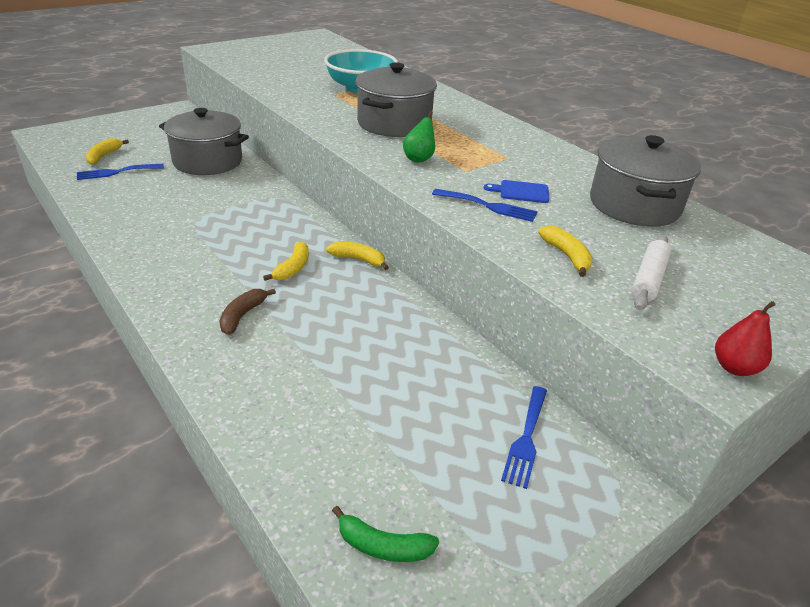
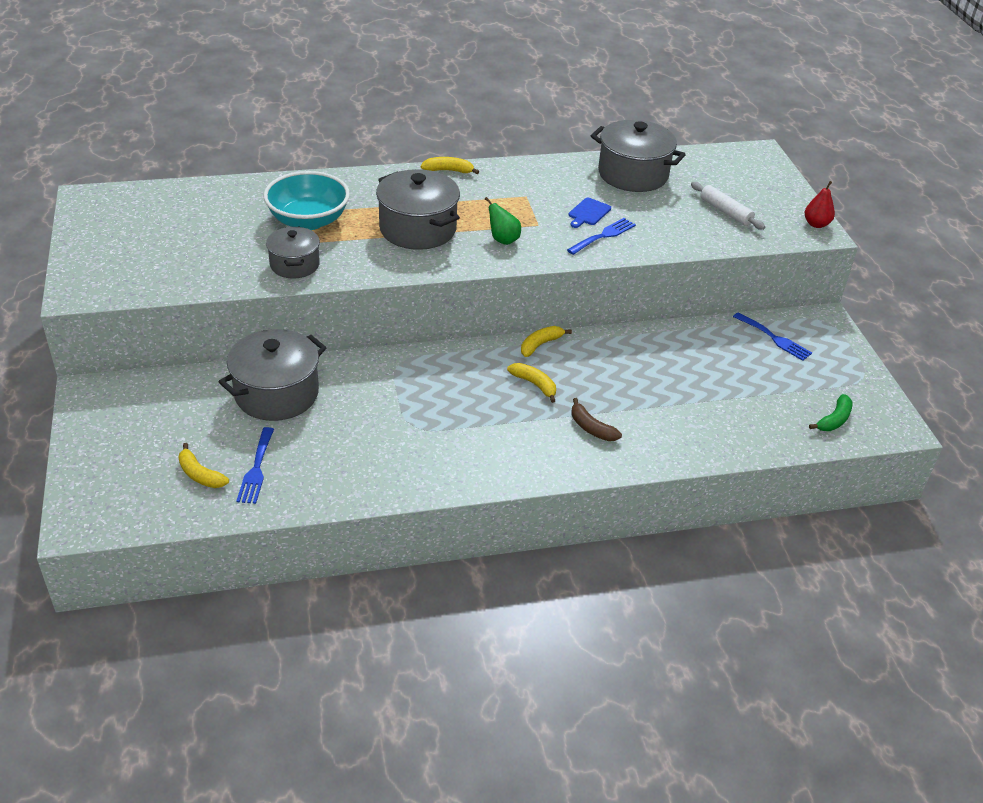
camera: 65 degrees left, 5 degrees up
(296, 93) = (294, 265): none -> grey pot
(567, 256) = (686, 230): yellow banana -> yellow banana (448, 170)

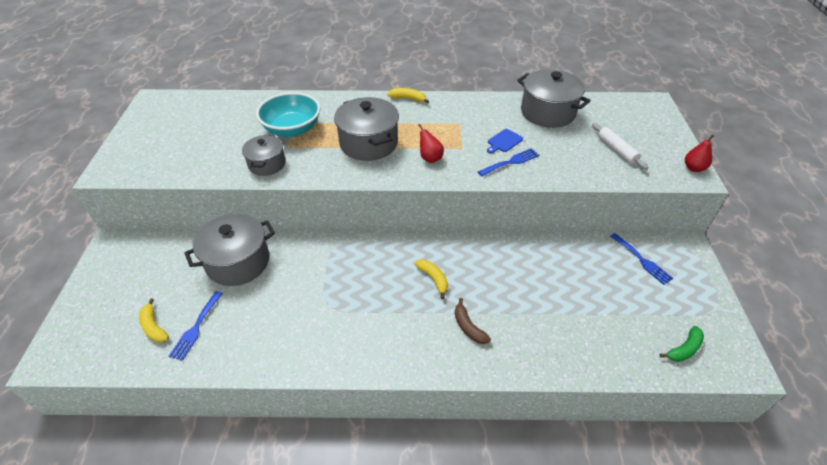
camera: 15 degrees right, 5 degrees up
(503, 240) = (430, 158): green pear -> red pear
(540, 345) = (448, 243): yellow banana -> none

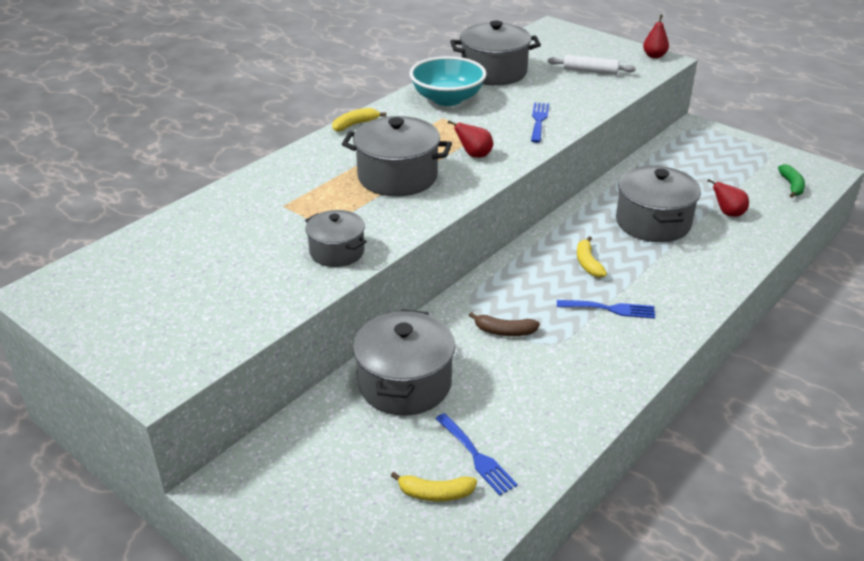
camera: 50 degrees left, 10 degrees down
(292, 129) = (295, 212): turquoise bowl -> turquoise bowl (447, 99)
(433, 279) = (588, 263): yellow banana -> yellow banana turned 105 degrees counterclockwise
(468, 327) = (668, 272): brown banana -> brown banana (504, 331)
(504, 141) = (504, 110): blue cutting board -> none
(522, 288) = (653, 222): none -> grey pot
(588, 326) = (728, 213): none -> red pear
(642, 260) = (686, 153): blue fork -> blue fork (610, 309)

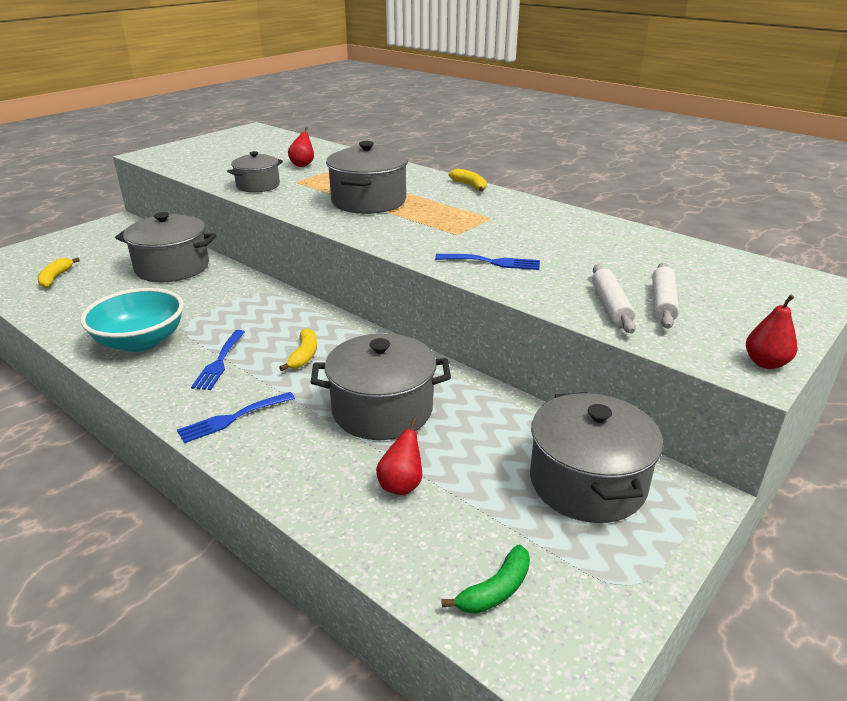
camera: 90 degrees right, 5 degrees down
(447, 99) = (537, 220): turquoise bowl -> turquoise bowl (140, 341)
(474, 155) = (407, 230): red pear -> red pear (303, 165)
(476, 456) = (76, 292): blue fork -> blue fork (232, 418)
(494, 72) = (623, 243): grey pot -> grey pot (587, 482)
(504, 331) = (213, 306): brown banana -> none
(588, 263) = (304, 355): yellow banana -> yellow banana turned 105 degrees clockwise
(599, 86) = (610, 306): none -> white rolling pin
(791, 185) = (495, 590): green banana -> green banana turned 45 degrees counterclockwise

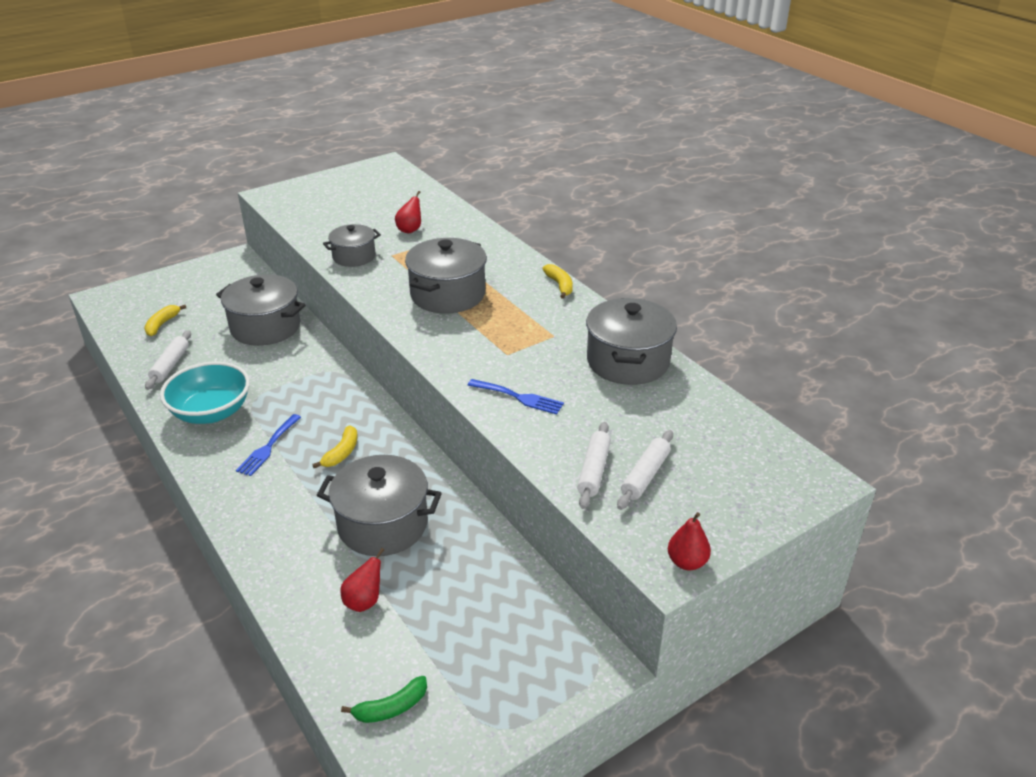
camera: 15 degrees right, 5 degrees up
(77, 309) = (170, 365): none -> white rolling pin
(232, 418) = (258, 509): blue fork -> none
(587, 482) = (517, 632): grey pot -> grey pot (628, 361)

